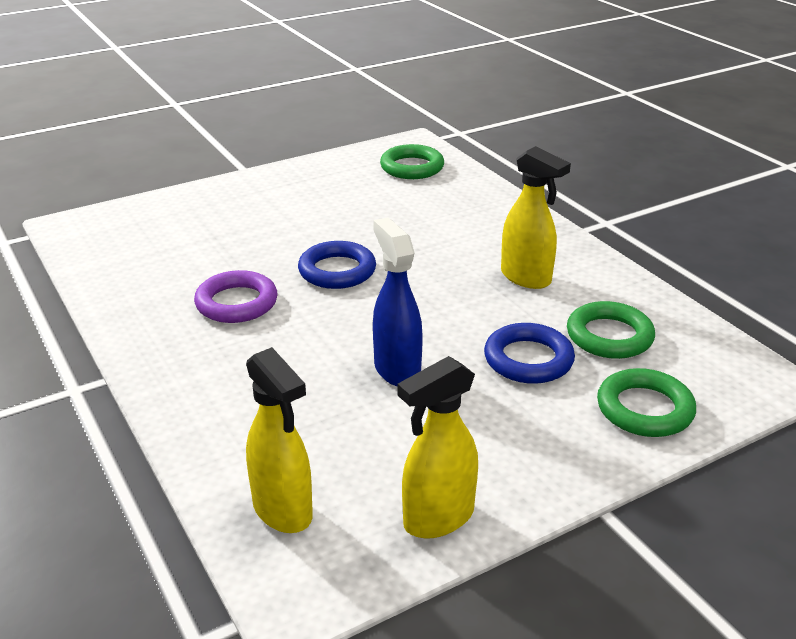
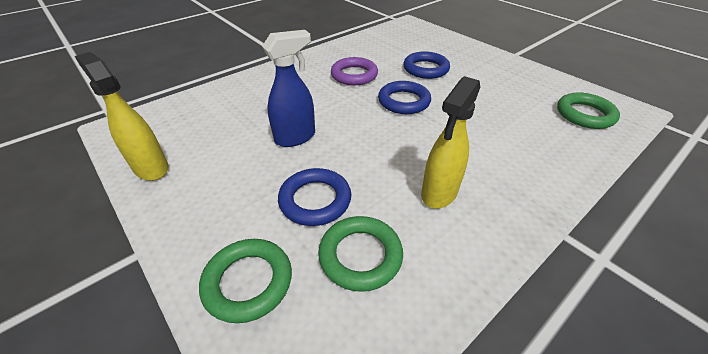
camera: 80 degrees right, 10 degrees up
(253, 239) = (425, 69): none -> blue ring
(283, 511) = (175, 115): yellow spray bottle -> none

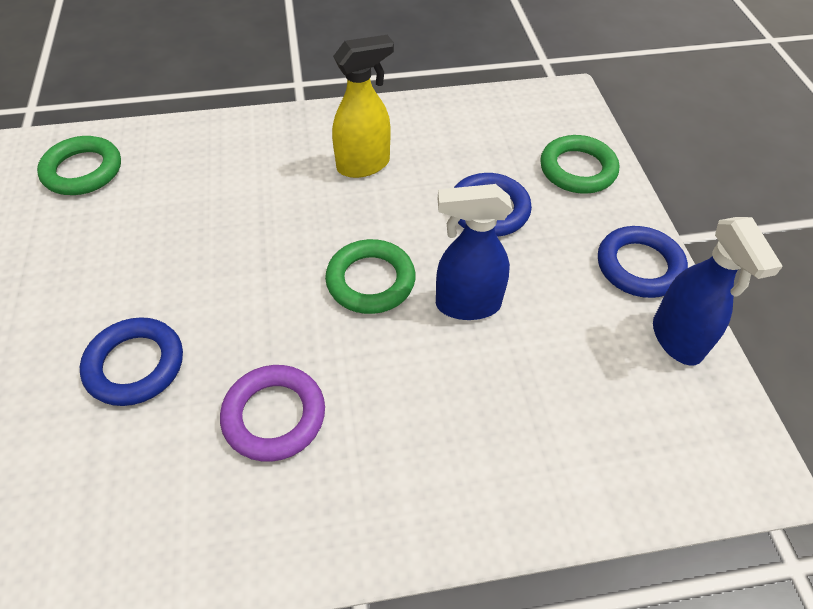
camera: 150 degrees left, 10 degrees up
(151, 168) = (677, 339): yellow spray bottle -> blue spray bottle
(360, 255) = (477, 150): green ring -> green ring (370, 281)
(404, 101) = (263, 301): blue ring -> blue ring (639, 266)

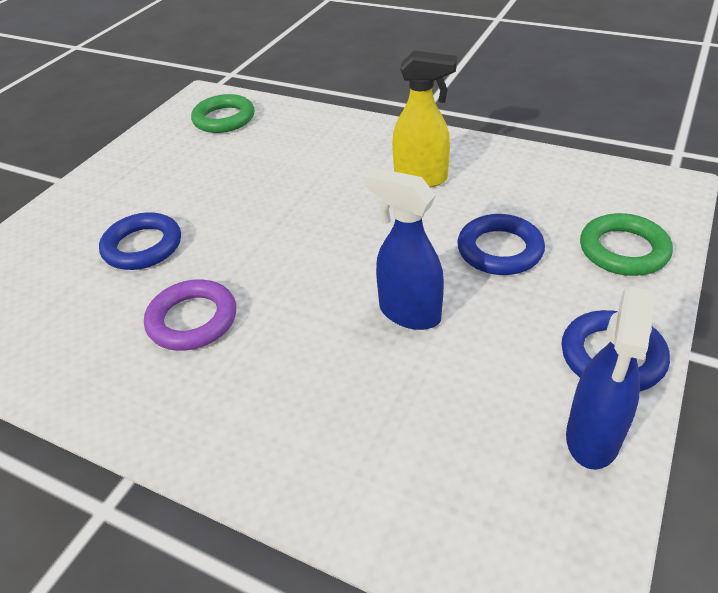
camera: 40 degrees right, 10 degrees down
(370, 281) = (347, 262): green ring -> none

